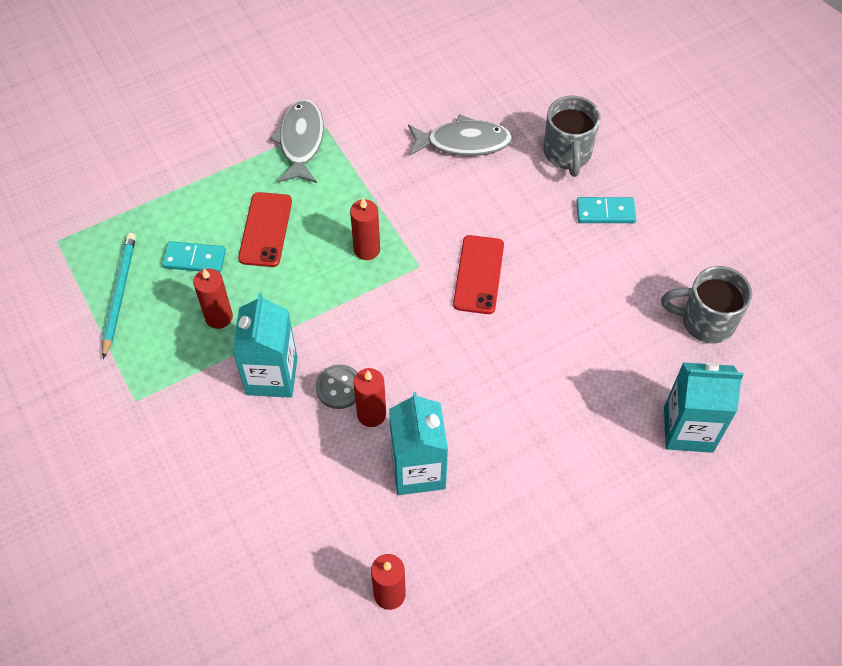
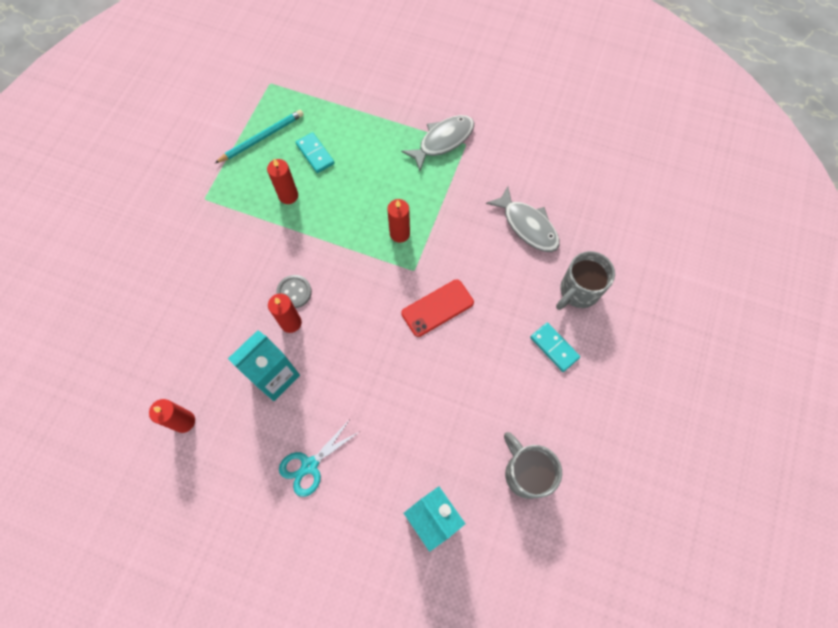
camera: 50 degrees right, 10 degrees up
(265, 229) = (365, 172): red phone -> none
(272, 376) = (273, 252): turquoise carton -> none
(545, 501) = (309, 465): none -> turquoise scissors

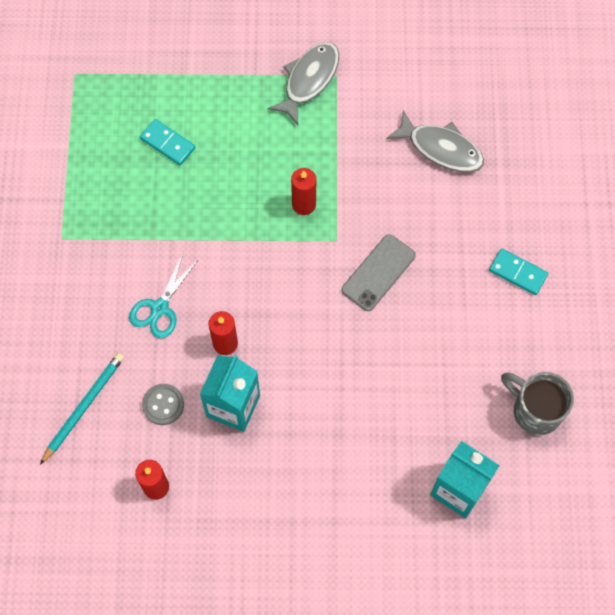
camera: 20 degrees left, 0 degrees up
(262, 137) = (96, 144): turquoise pencil -> turquoise pencil (84, 407)
(288, 196) = (158, 202): red candle -> none
(294, 292) = (214, 309): grey button -> grey button (163, 405)
(309, 465) = (311, 483): turquoise scissors -> turquoise scissors (159, 308)
(437, 308) = (378, 273): red phone -> grey phone
(578, 291) = (521, 204): grey mug -> none

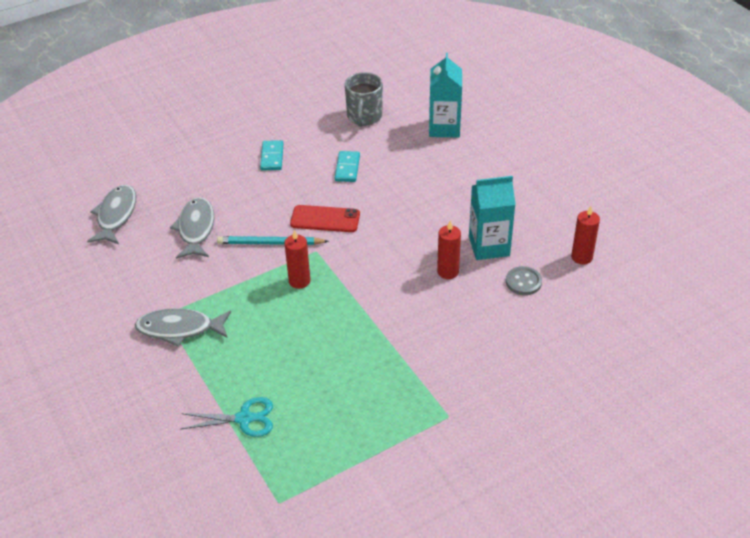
camera: 120 degrees left, 25 degrees down
(84, 407) = (568, 324): turquoise pencil -> turquoise pencil (270, 243)
(159, 308) = (454, 321): turquoise scissors -> turquoise scissors (244, 418)
(167, 143) = (305, 391): turquoise domino -> turquoise domino (347, 168)
(378, 273) = (325, 219): grey phone -> red phone
(509, 87) = (116, 215): none -> grey fish

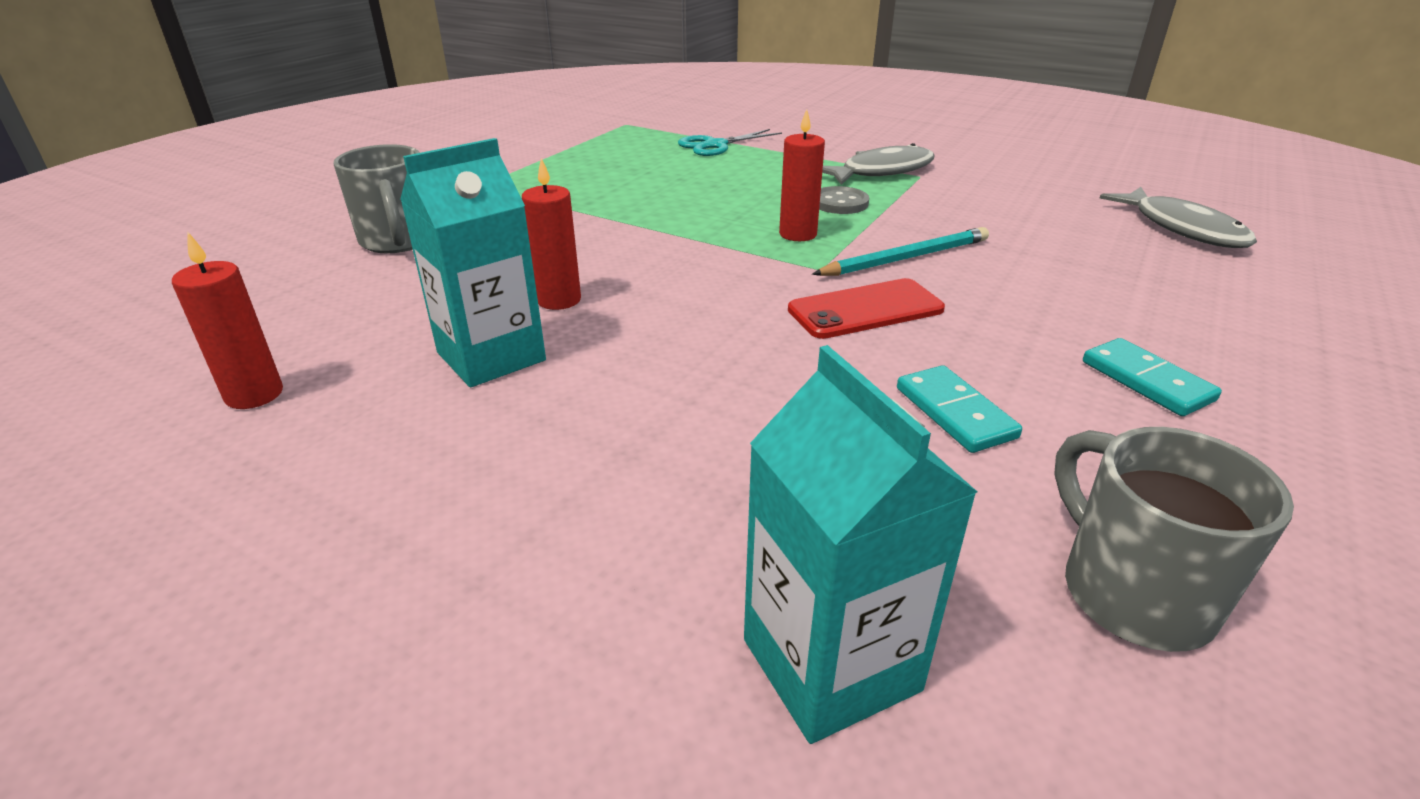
camera: 150 degrees right, 10 degrees down
(196, 229) = (1044, 244): grey fish -> none
(514, 356) = (398, 241): none -> grey mug
(523, 282) = (397, 322): grey button -> grey button (839, 203)

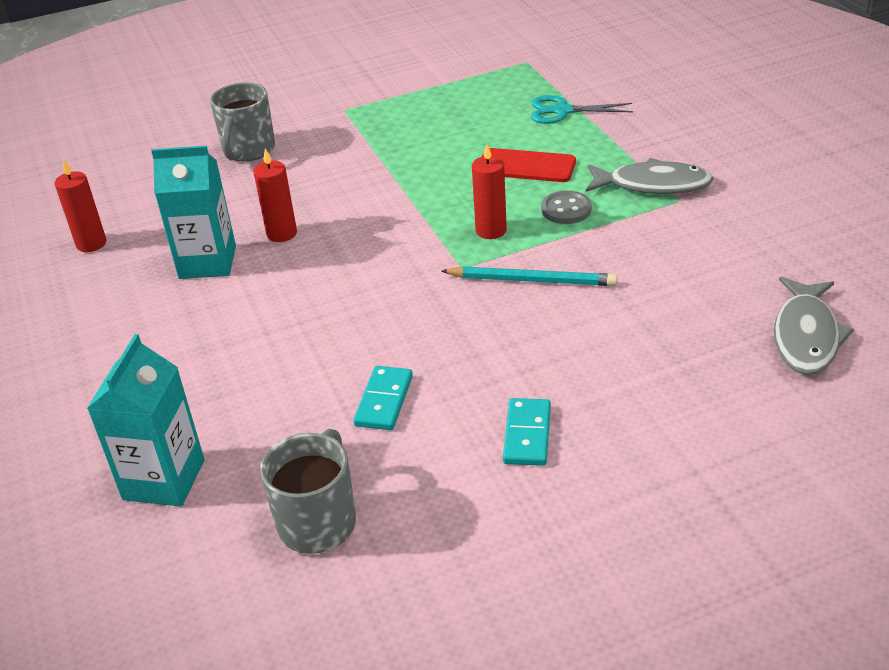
camera: 40 degrees right, 5 degrees up
(865, 310) = (441, 312): red phone -> red phone (526, 166)

